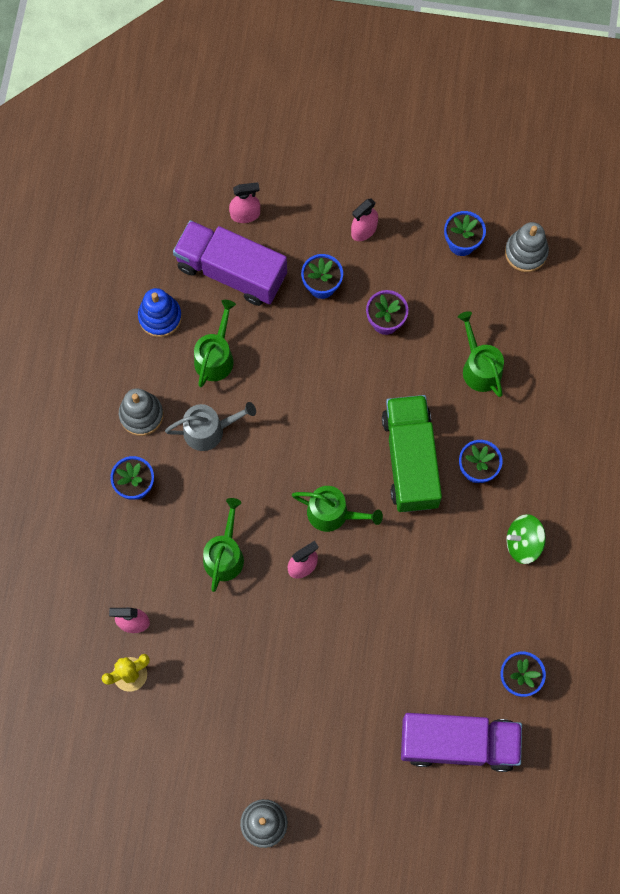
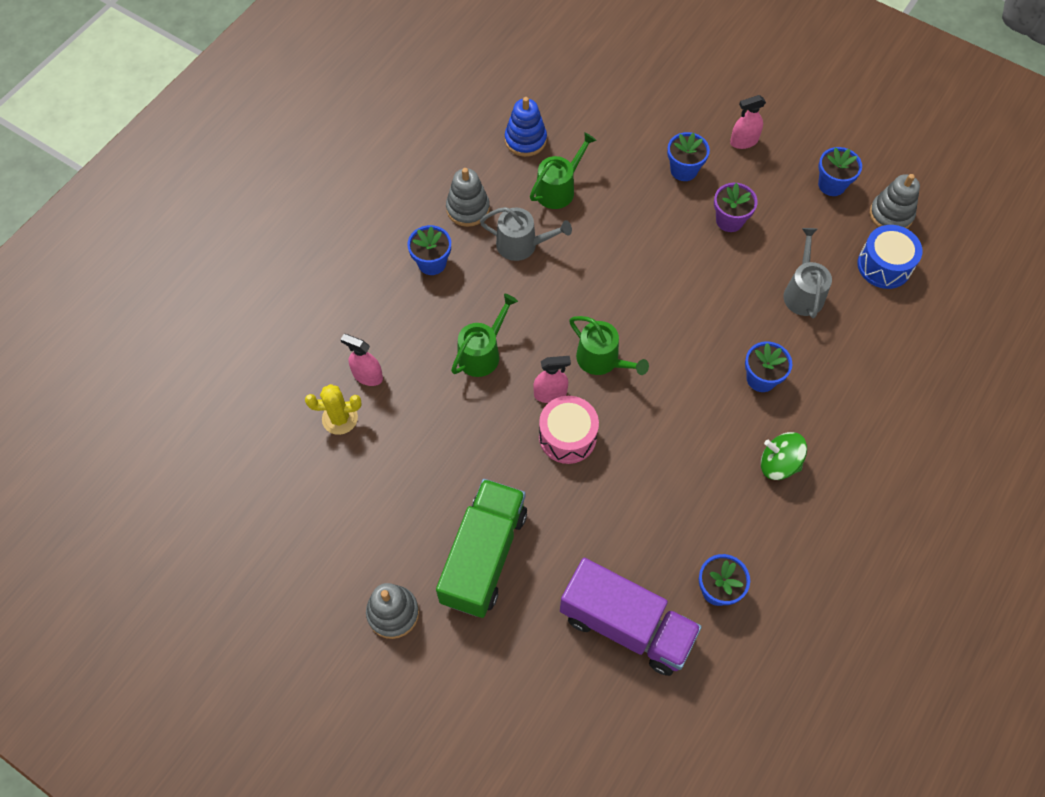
camera: 25 degrees right, 10 degrees down
(231, 271) = (607, 129): purple truck -> none
(245, 214) = (642, 91): pink spray bottle -> none
(336, 600) = (567, 437): none -> pink drum
(410, 460) = (699, 344): green truck -> green truck (483, 556)
(479, 367) = (803, 292): green watering can -> grey watering can
(539, 308) = (884, 265): none -> blue drum

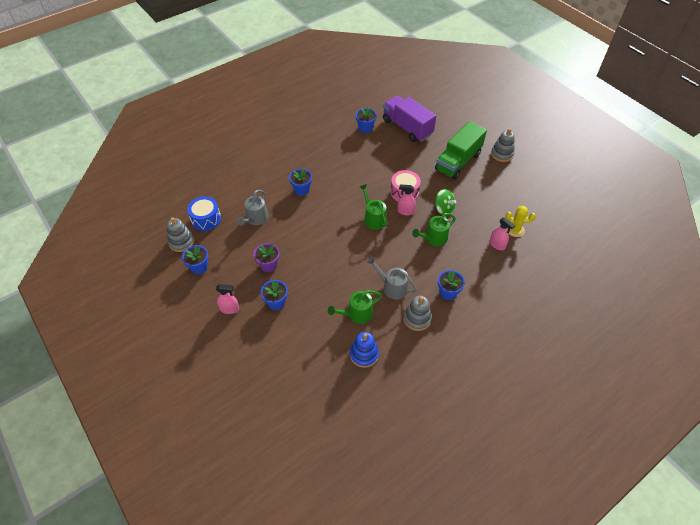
camera: 160 degrees left, 10 degrees down
(779, 464) = (315, 158): green spinning top -> green spinning top (443, 209)

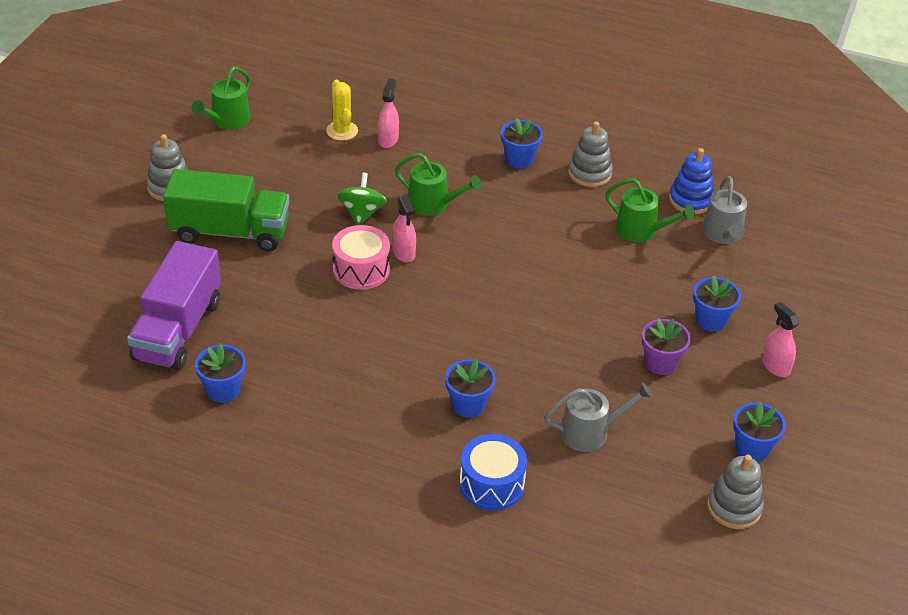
camera: 125 degrees left, 10 degrees down
(206, 219) = (656, 504): blue drum -> blue drum (491, 484)
(373, 218) = (452, 283): green watering can -> green watering can (227, 120)
(392, 287) = (563, 214): grey watering can -> grey watering can (723, 234)

